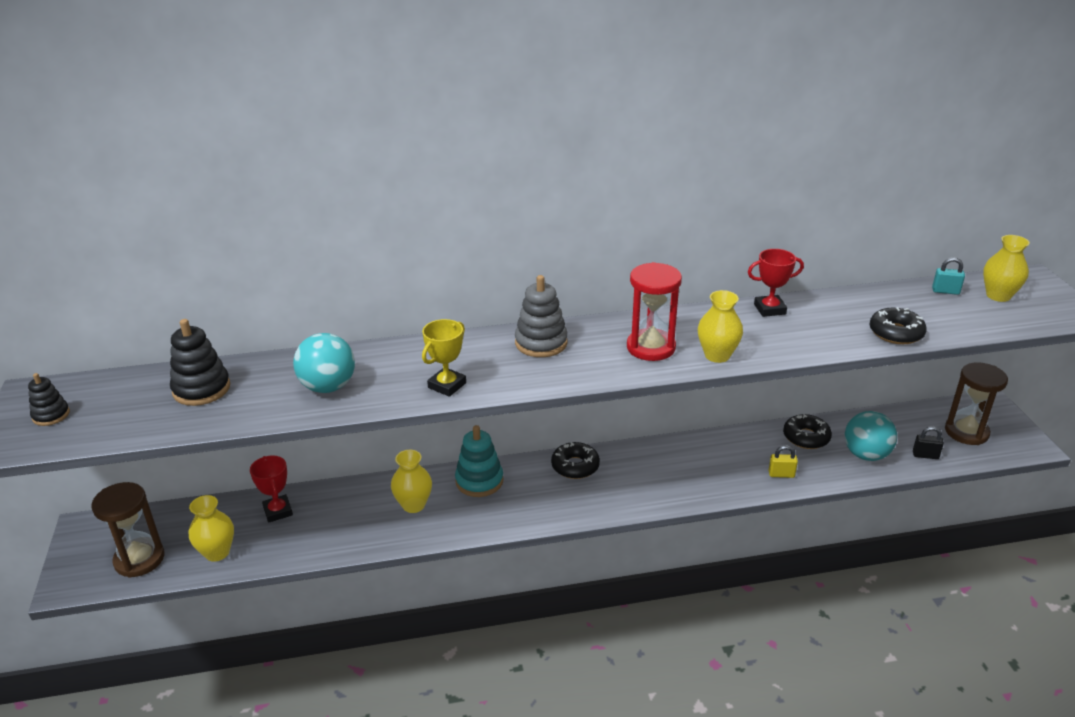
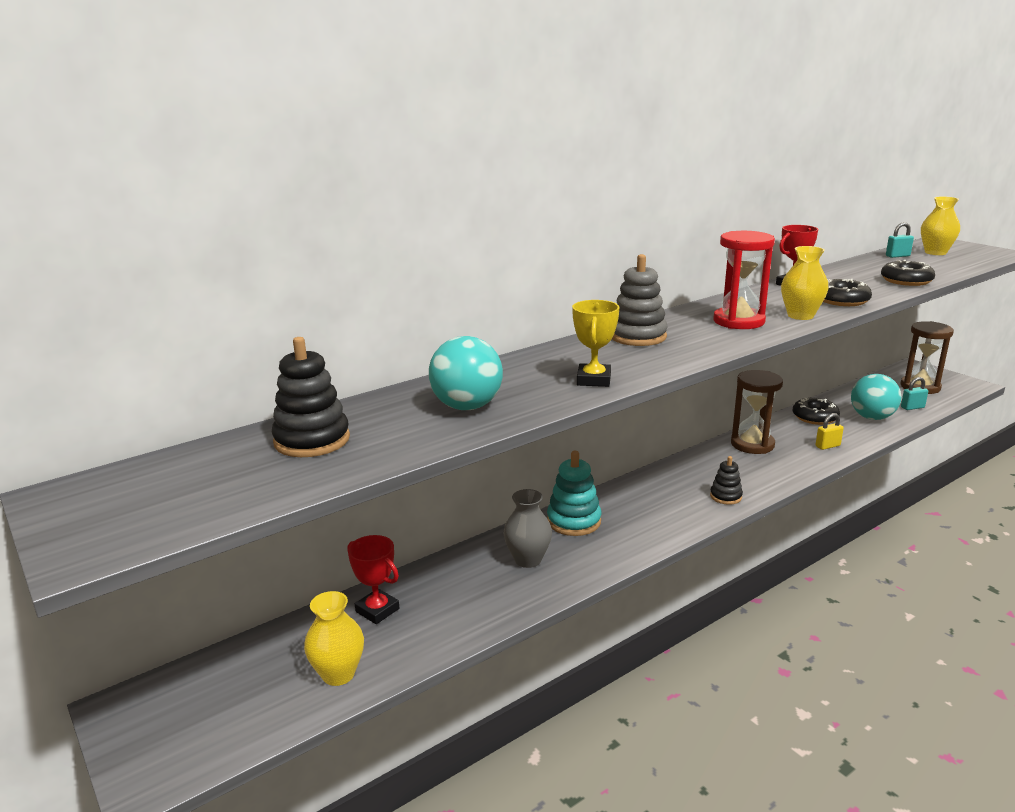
camera: 25 degrees left, 10 degrees down
(51, 415) = (120, 509): black stacking toy -> black stacking toy (725, 496)
(139, 559) = (235, 716): brown hourglass -> brown hourglass (752, 444)
(413, 505) = (528, 560): yellow vase -> grey vase
(575, 466) = (651, 485): black donut -> black donut (842, 300)
(925, 455) = (912, 407): black padlock -> turquoise padlock

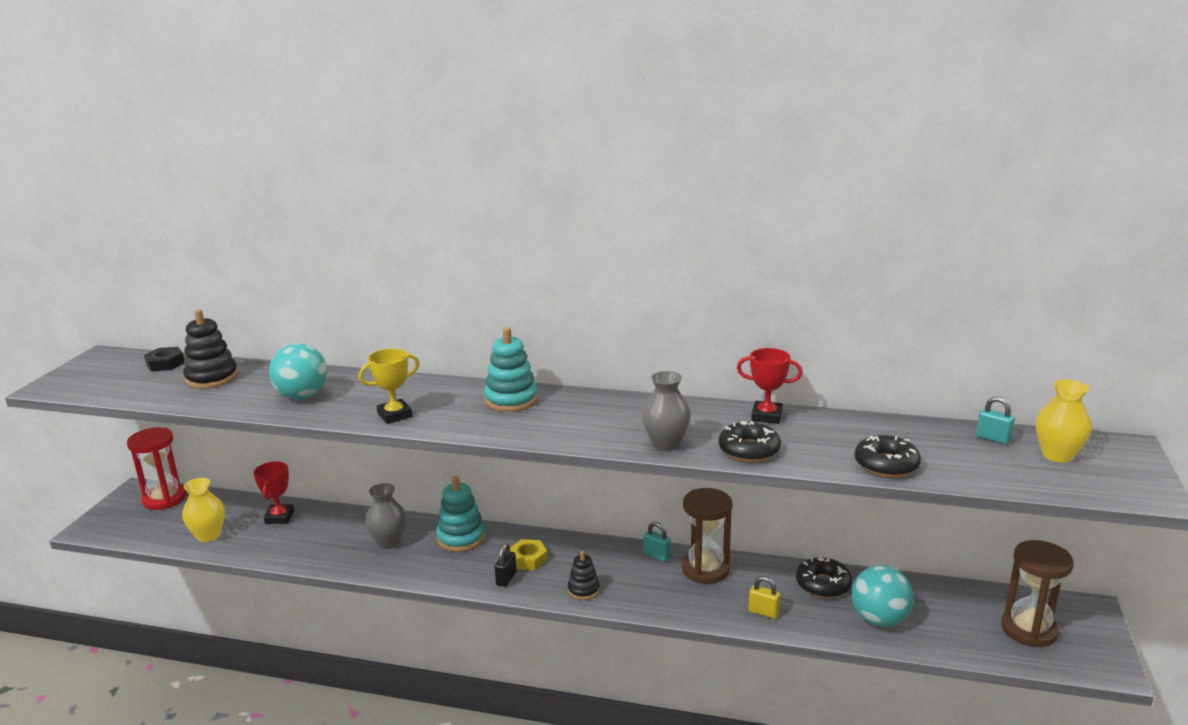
camera: 50 degrees right, 0 degrees up
(198, 458) = (165, 363): none -> black nut
(637, 336) = (511, 400): grey stacking toy -> turquoise stacking toy
(650, 503) = (528, 559): none -> yellow nut
(668, 522) = (506, 579): none -> black padlock
(738, 321) = (608, 424): red hourglass -> red hourglass (164, 499)
(800, 316) = (666, 444): yellow vase -> grey vase
(912, 407) = (953, 639): turquoise padlock -> turquoise padlock (657, 555)

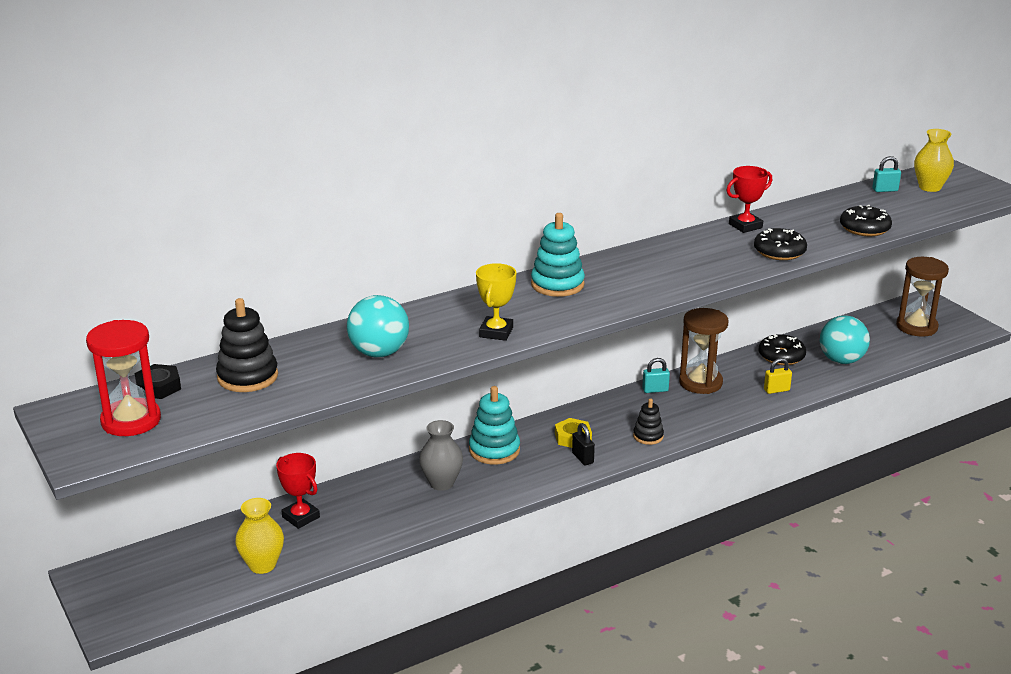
camera: 45 degrees left, 5 degrees up
(164, 499) = (140, 565): red hourglass -> red hourglass (131, 421)
(666, 444) = (725, 269): grey vase -> none

